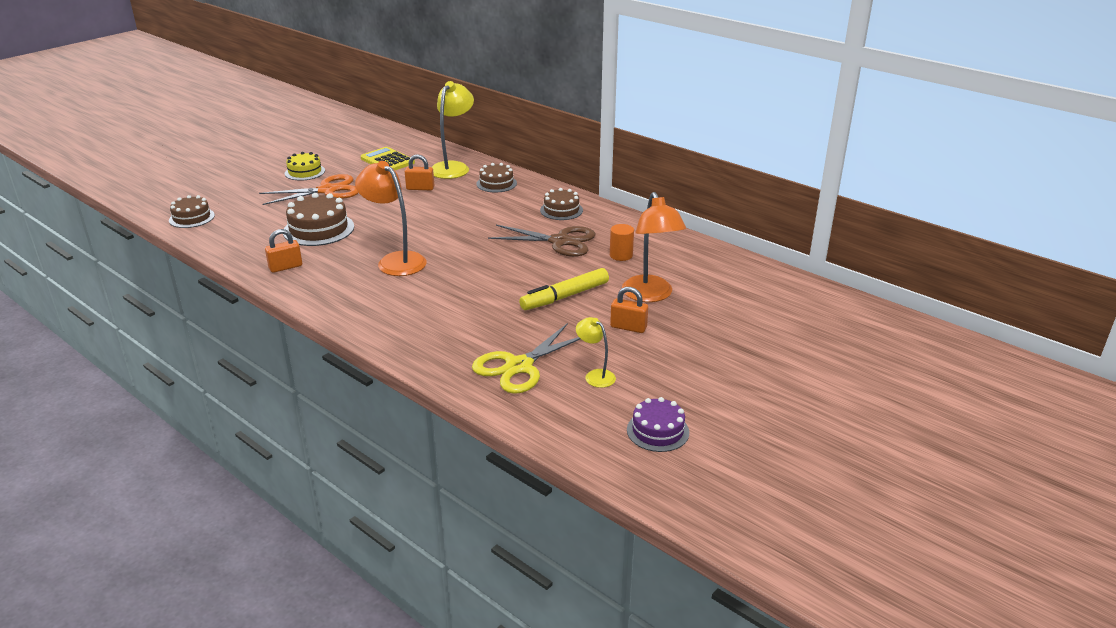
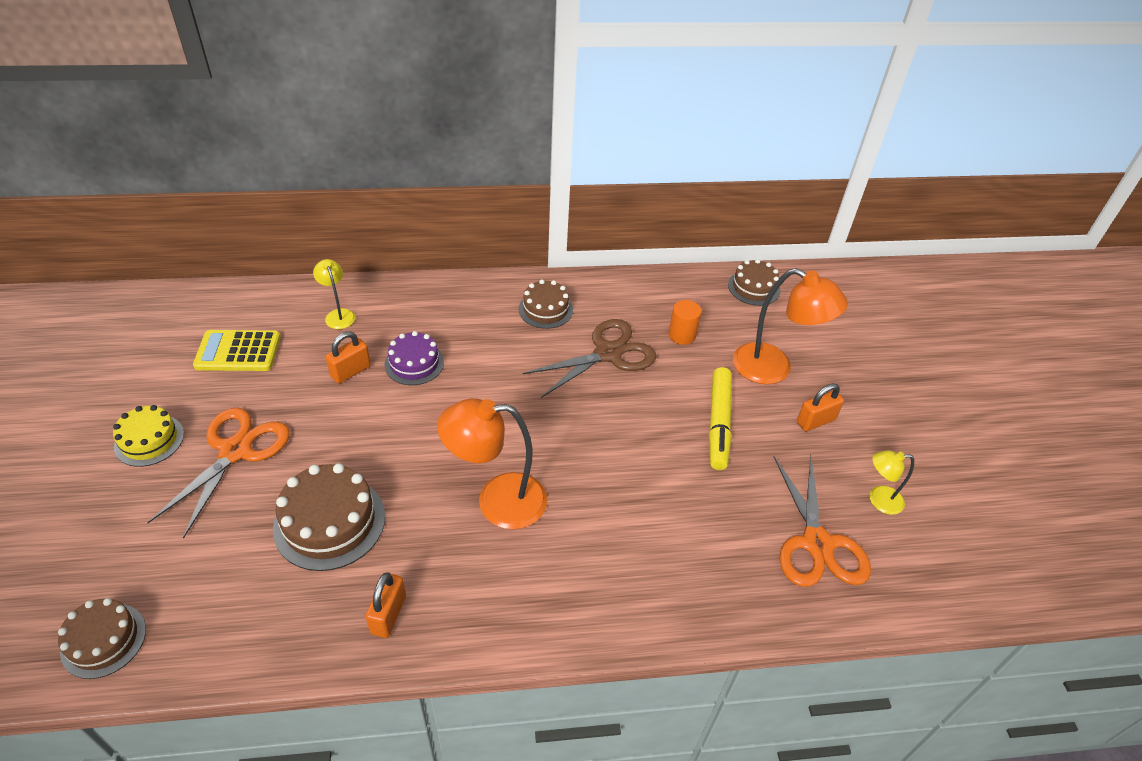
camera: 50 degrees left, 15 degrees up
(453, 167) = (338, 315): yellow lamp -> yellow lamp, size x0.52
(496, 183) = (425, 311): brown cake -> brown cake (754, 288)
(519, 366) = (817, 543): yellow scissors -> orange scissors
(657, 431) = (998, 521): purple cake -> purple cake (414, 363)

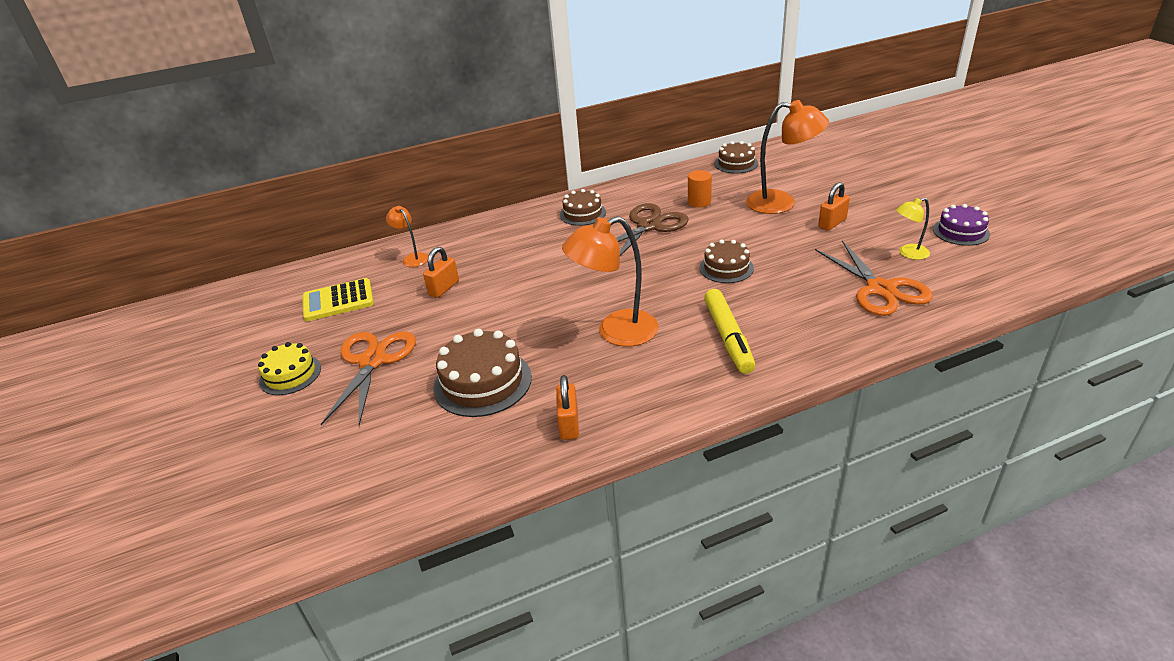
camera: 10 degrees left, 10 degrees down
(103, 640) = (323, 513): brown cake -> brown cake (726, 268)
(338, 315) = (412, 258): yellow lamp -> orange lamp
(414, 363) = (495, 270): purple cake -> purple cake (961, 232)
(718, 423) = (760, 243): yellow marker -> yellow marker (728, 337)

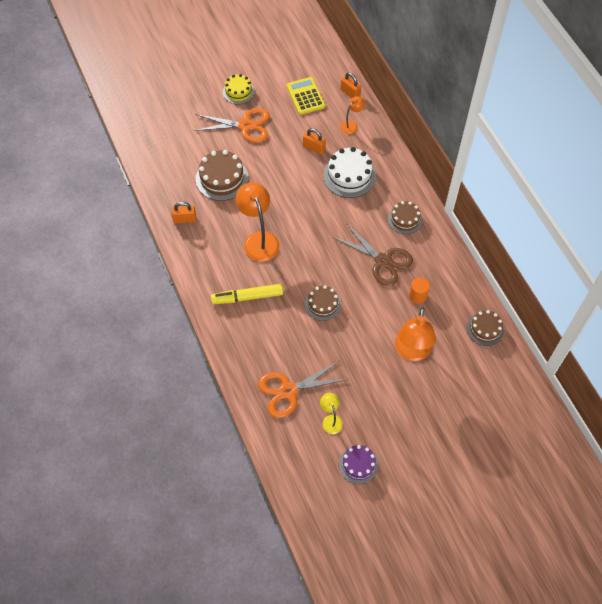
camera: 85 degrees right, 25 degrees up
(504, 256) = (349, 176): none -> white cake
(832, 223) = (377, 380): orange padlock -> orange padlock (350, 93)

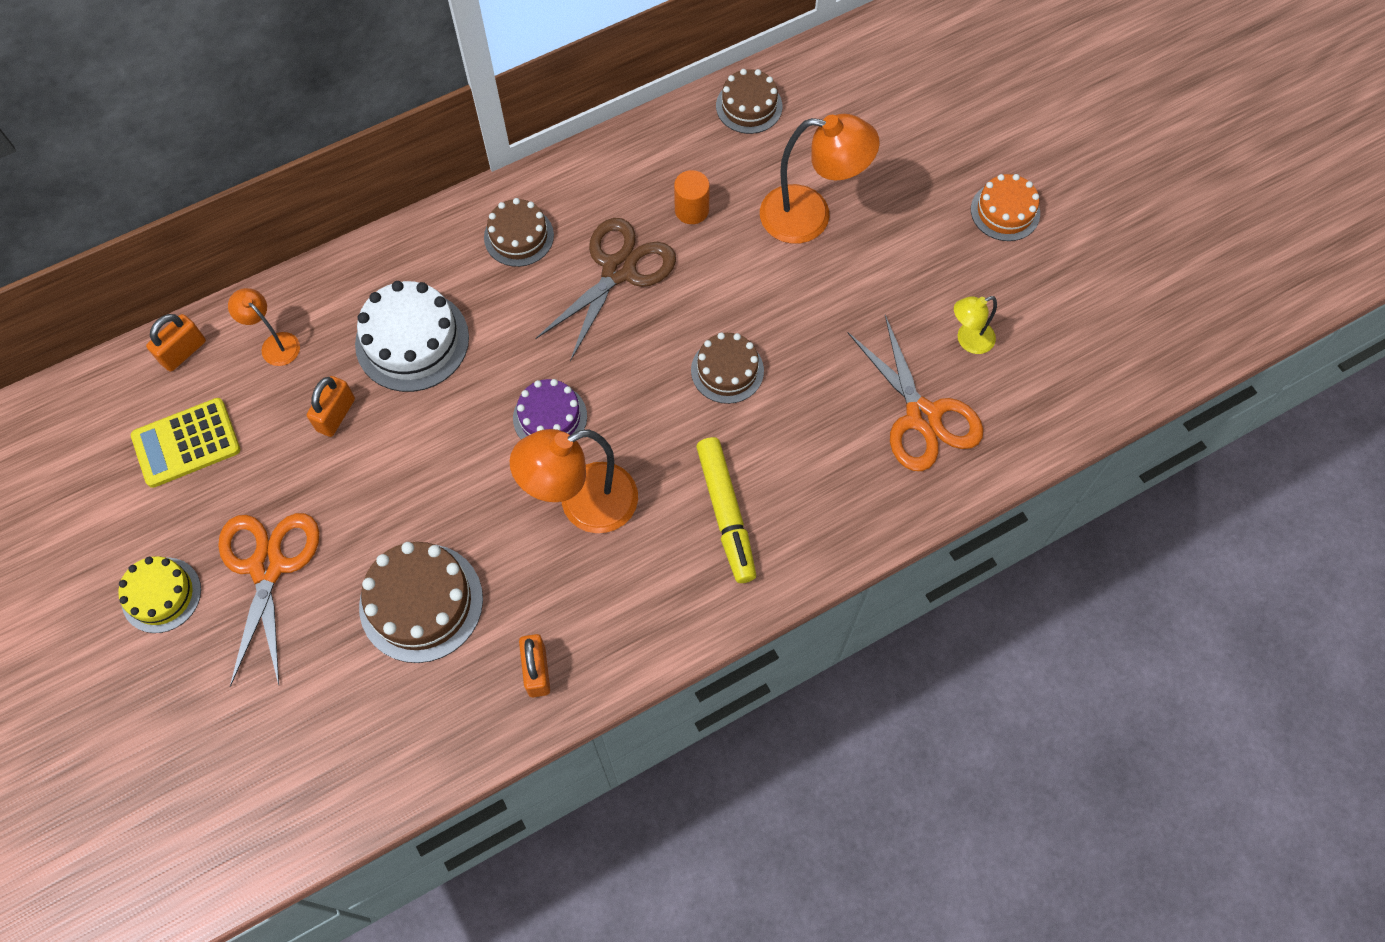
camera: 95 degrees left, 5 degrees up
(358, 464) = (1043, 291): purple cake -> purple cake (550, 417)
(412, 453) = (1005, 211): none -> orange cake

